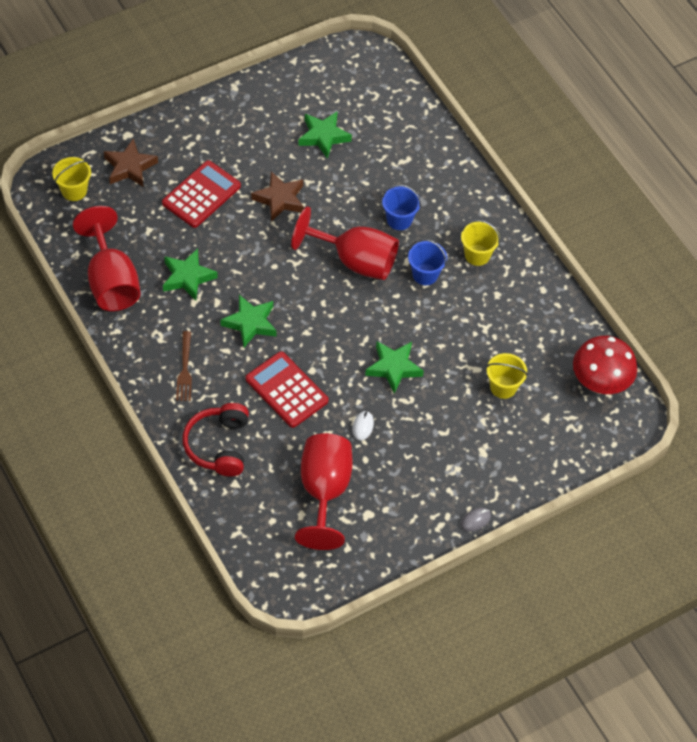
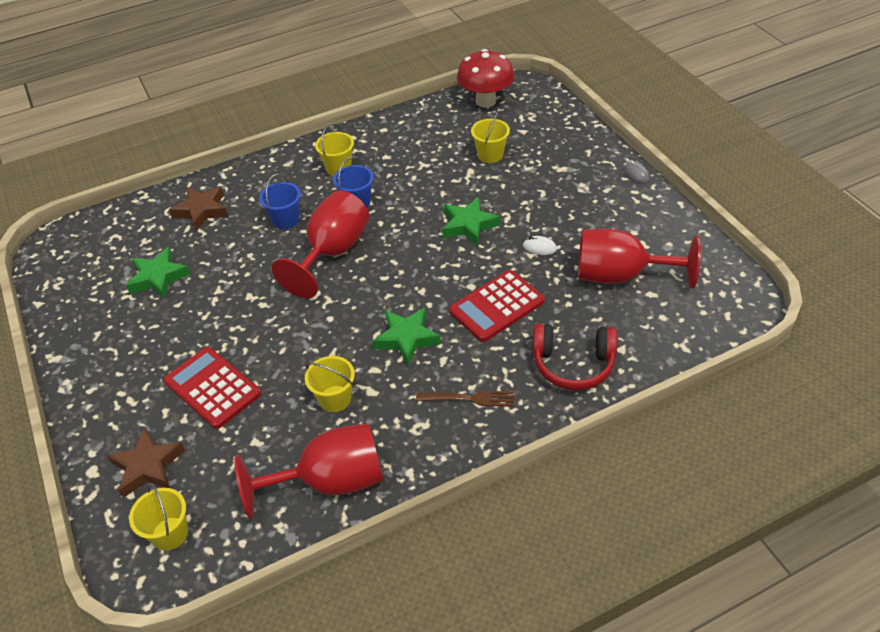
camera: 80 degrees left, 10 degrees down
(187, 277) = (335, 399): green star -> yellow bucket
(280, 199) = (237, 314): brown star -> brown star (202, 211)

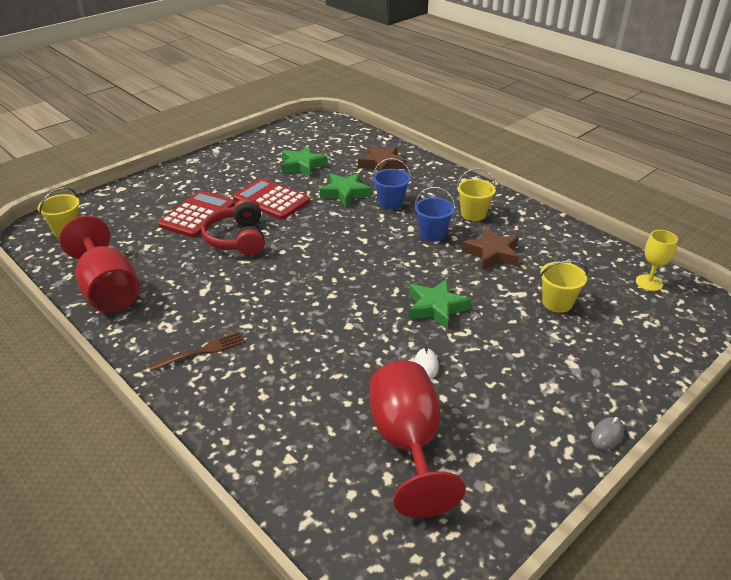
camera: 70 degrees right, 10 degrees down
(148, 466) = (124, 207): brown star -> brown star (492, 253)
(332, 252) = (361, 235): red goblet -> none
(335, 399) = (193, 273): yellow bucket -> none
(407, 338) = (269, 298): green star -> green star (345, 193)
(470, 398) = (202, 351): brown fork -> brown fork turned 105 degrees counterclockwise
(485, 101) = (649, 283): red mushroom -> yellow goblet
(497, 306) = (326, 348): red calculator -> red calculator (271, 200)
(573, 364) = (258, 419): red headphones -> red headphones (237, 239)

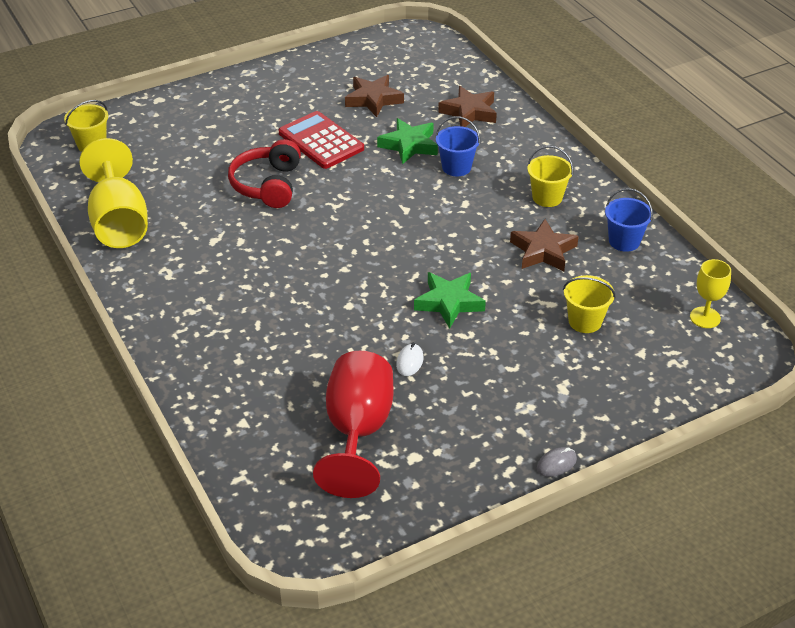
camera: 15 degrees right, 5 degrees up
(108, 290) = (119, 222): red goblet -> yellow goblet
(197, 215) = (233, 147): red calculator -> none
(202, 351) = (194, 305): brown fork -> none
(302, 165) = (373, 99): green star -> brown star
(432, 234) = (486, 215): blue bucket -> blue bucket (624, 241)

